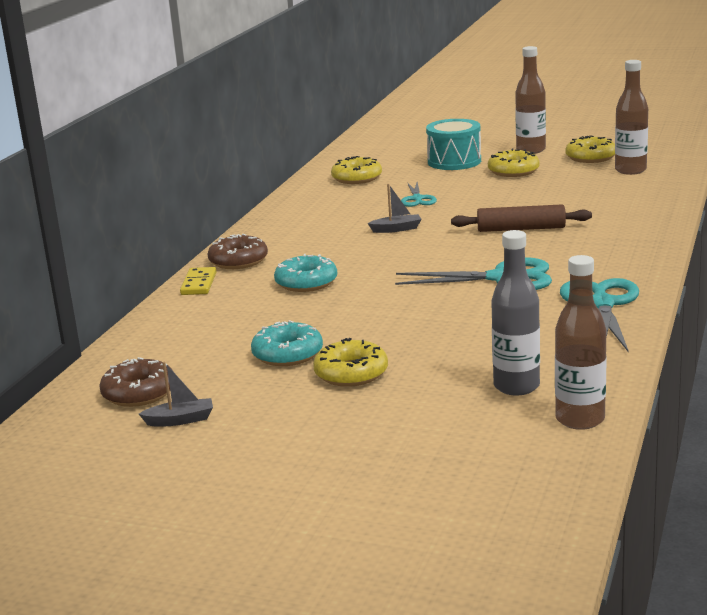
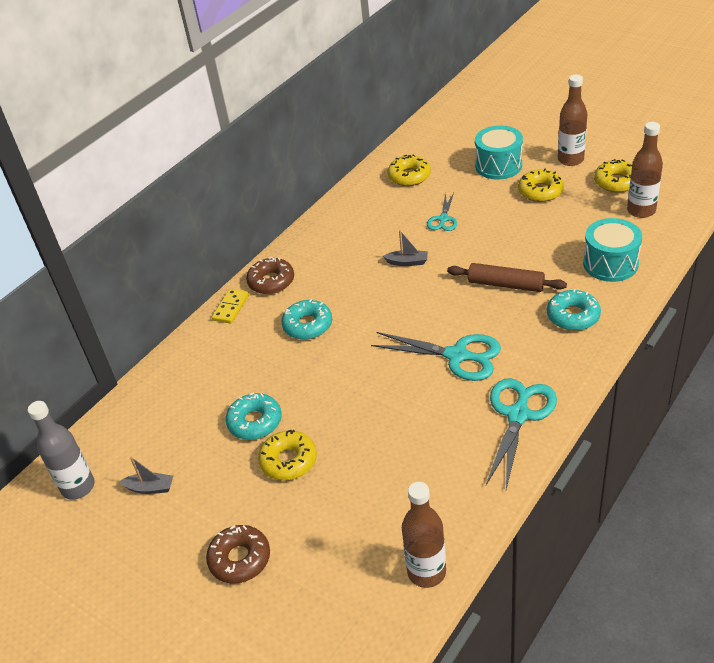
camera: 20 degrees right, 20 degrees up
(139, 393) = (136, 445): brown donut -> brown donut (240, 559)
(516, 386) = (400, 513): grey bottle -> grey bottle (78, 487)
(611, 238) = (573, 316): none -> turquoise donut
(624, 203) = (610, 264): none -> turquoise drum

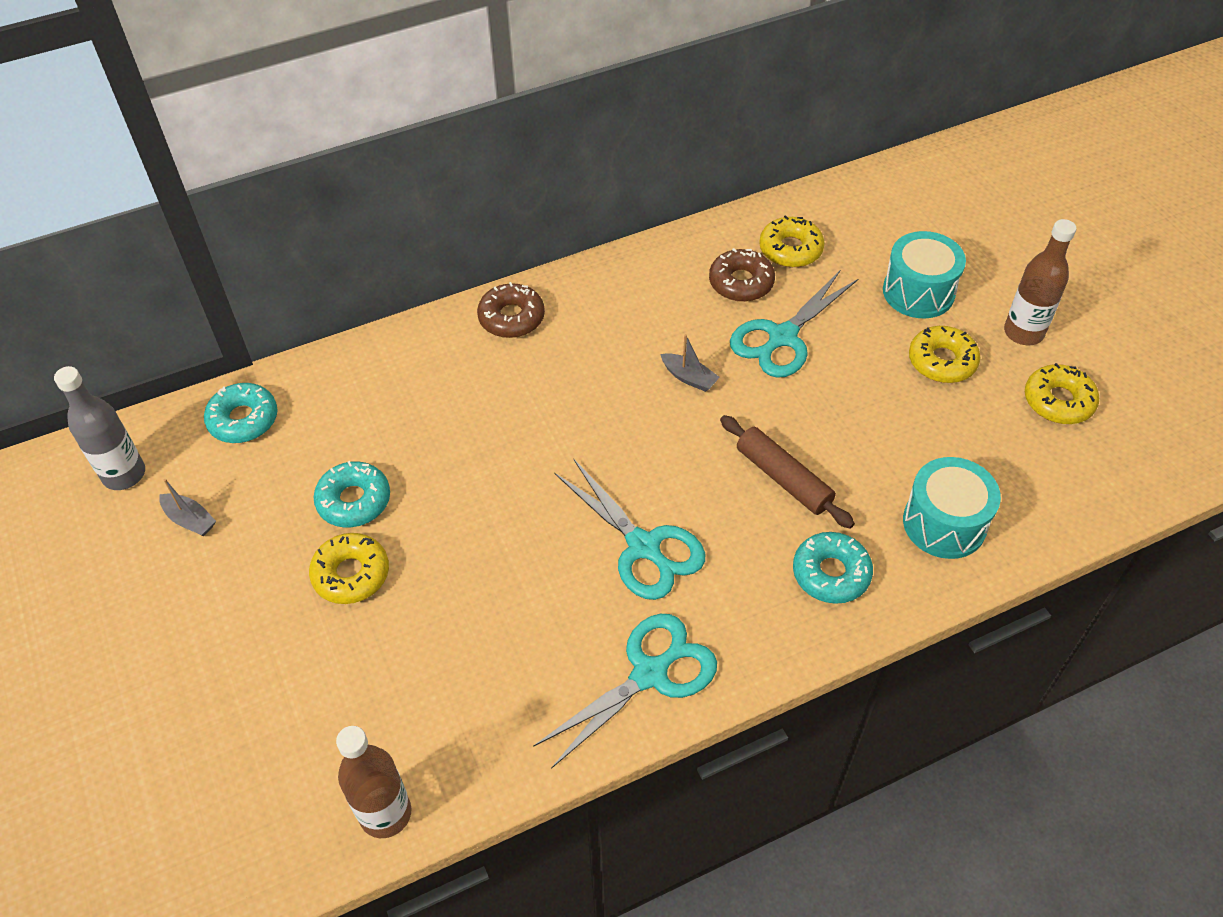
camera: 25 degrees right, 10 degrees up
(231, 308) = (441, 329): yellow domino -> none
(240, 559) = (212, 667): brown donut -> brown donut (741, 282)
(308, 325) = (506, 403): turquoise donut -> turquoise donut (243, 420)
(443, 219) = (782, 337): turquoise scissors -> turquoise scissors, size x1.75
(641, 211) = (1055, 464): brown bottle -> none

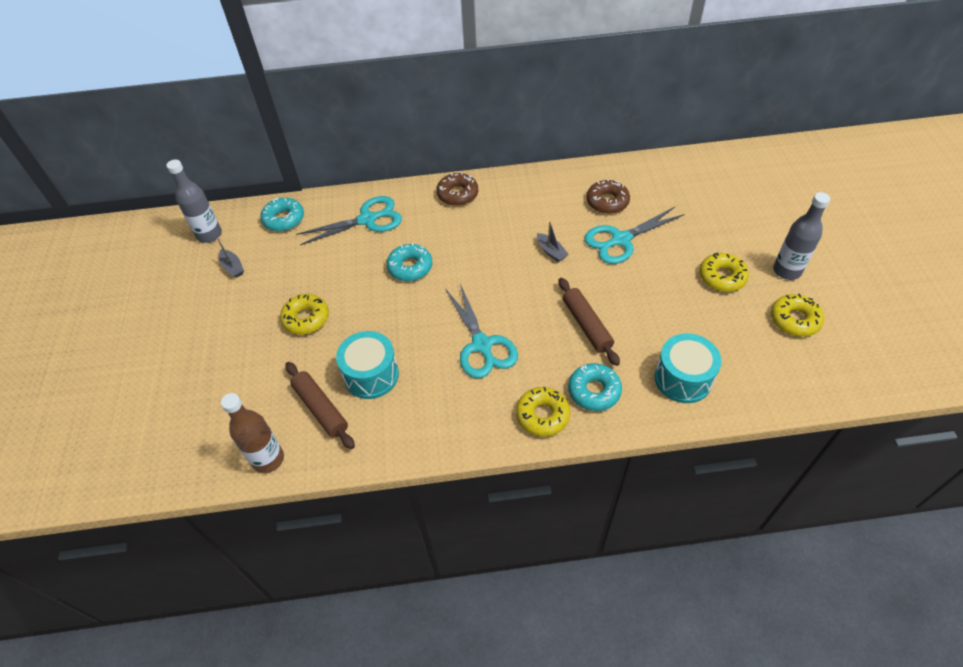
camera: 20 degrees right, 0 degrees up
(354, 501) = (325, 278): turquoise donut -> turquoise donut (410, 267)
(436, 711) = (321, 408): none -> brown rolling pin
(649, 674) = (454, 422): turquoise scissors -> turquoise scissors (367, 220)
(790, 249) = (647, 188): yellow donut -> yellow donut (542, 415)
(918, 292) = (723, 230): turquoise drum -> turquoise drum (371, 375)
(1023, 332) = (786, 271): brown bottle -> grey bottle

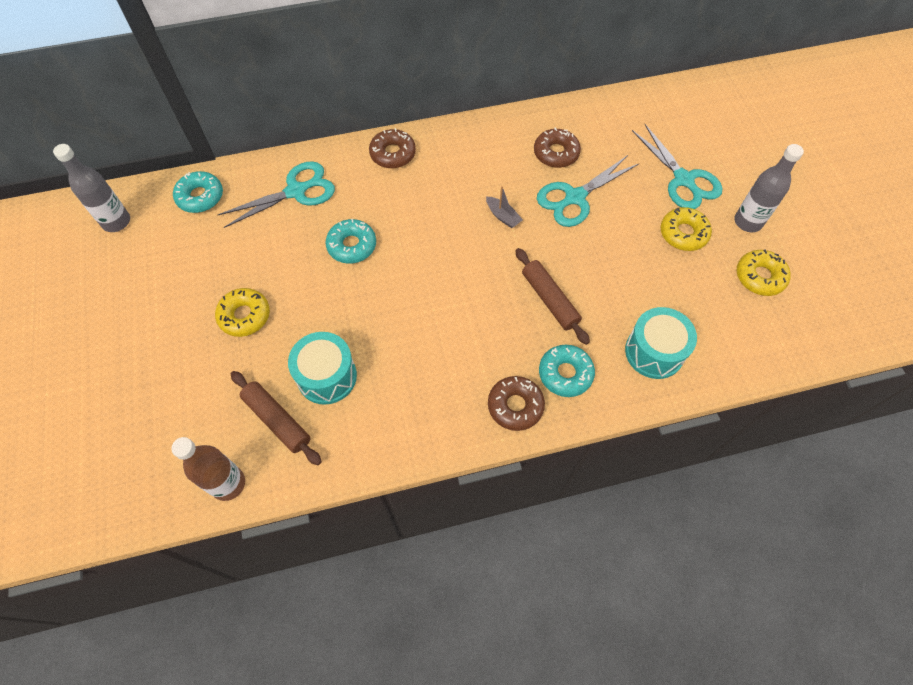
camera: 10 degrees left, 10 degrees up
(233, 267) = (150, 260): grey boat -> none
(482, 345) = (442, 331): turquoise scissors -> turquoise scissors (683, 180)
(542, 415) = (515, 406): yellow donut -> brown donut

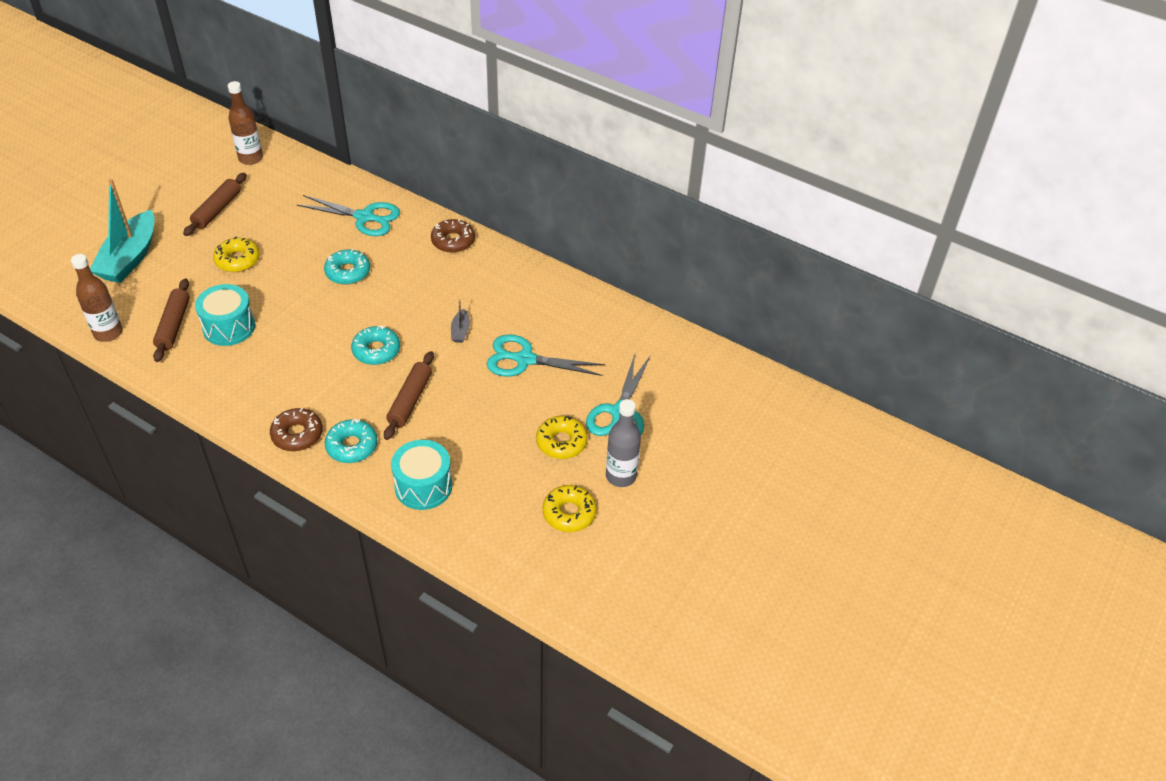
camera: 45 degrees right, 15 degrees down
(116, 222) = (251, 158): grey bottle -> brown bottle
(140, 402) = (130, 258): none -> turquoise boat
(156, 290) = (217, 210): none -> brown rolling pin
(200, 197) = (310, 179): turquoise donut -> turquoise donut (376, 350)
(556, 153) = (558, 324): brown donut -> none

